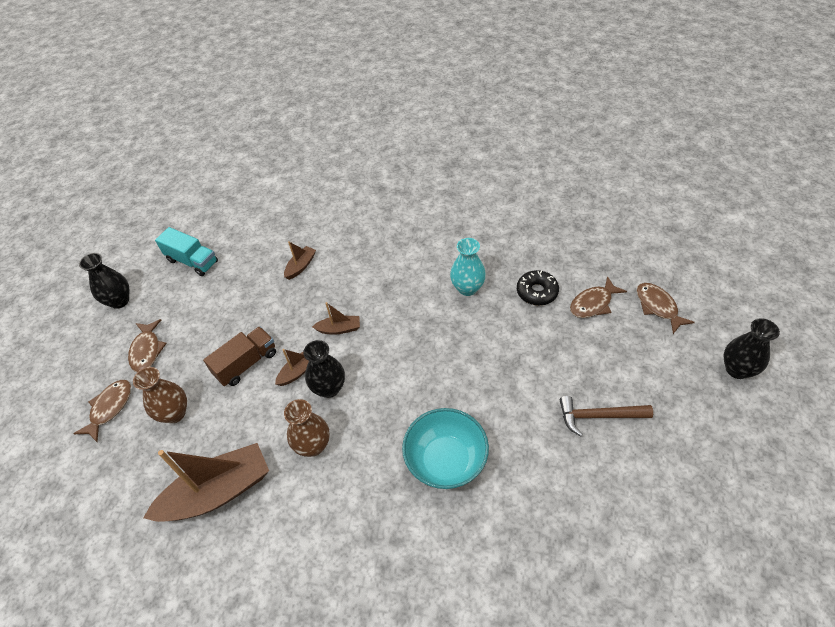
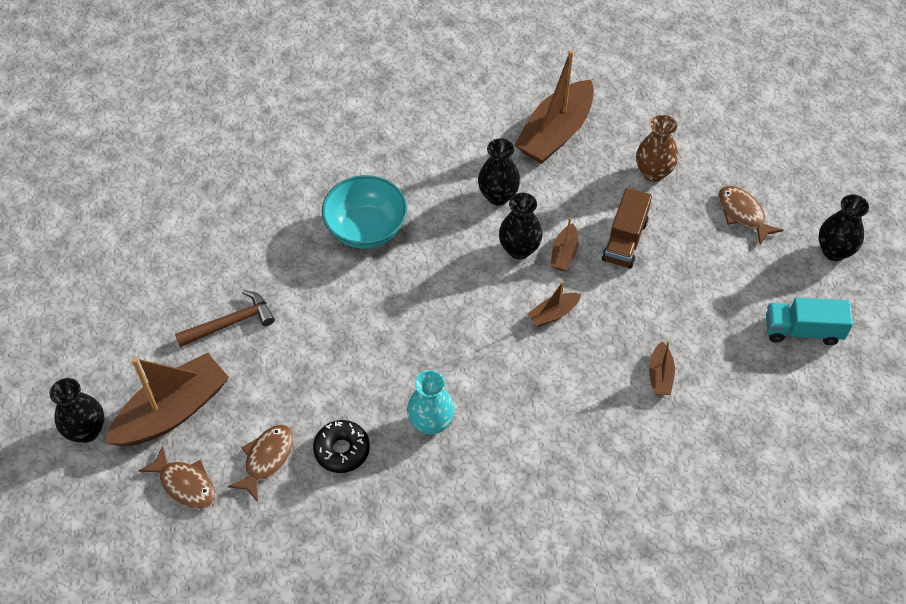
camera: 150 degrees right, 5 degrees up
(110, 408) = (721, 154): brown fish -> none
(313, 445) = (498, 196): brown vase -> black vase
(661, 360) = (172, 411): none -> brown boat

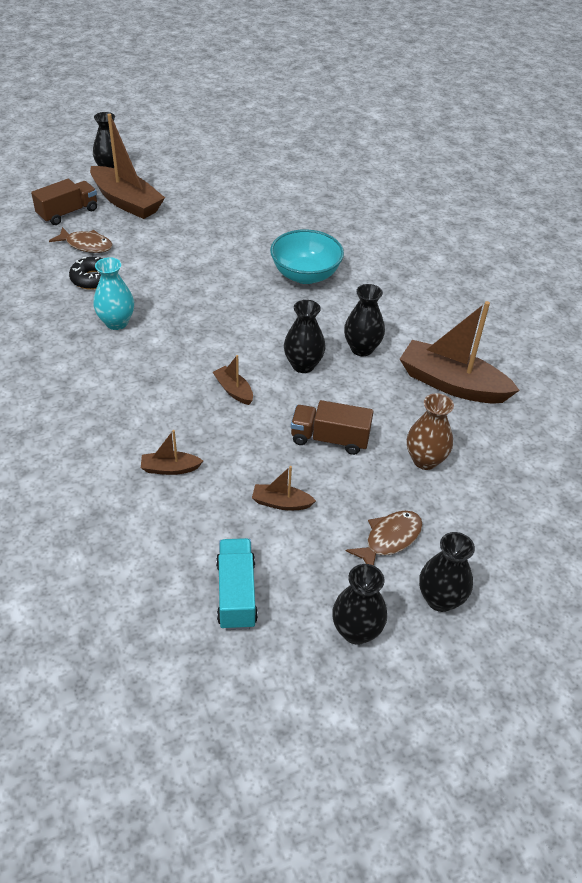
camera: 80 degrees right, 10 degrees down
(185, 484) = (68, 213): brown fish -> brown truck
(230, 323) = (204, 218): brown hammer -> none
(564, 253) = (304, 395): brown boat -> brown boat (281, 503)
(801, 191) = (440, 599): none -> black vase

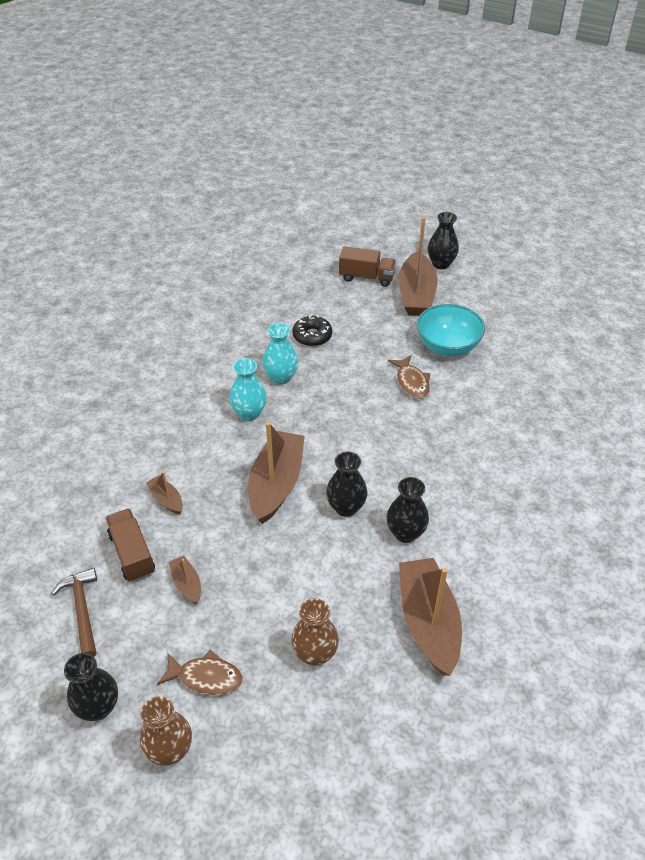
camera: 55 degrees right, 0 degrees up
(86, 245) = (343, 309): brown fish -> brown fish (411, 382)
(133, 363) = (249, 413): none -> turquoise vase
(234, 390) = (276, 484): brown boat -> brown boat, size x2.15
(236, 593) = (82, 610): turquoise truck -> brown hammer
(305, 275) = (455, 443): turquoise bowl -> turquoise bowl (447, 346)
(329, 439) = (280, 574): brown truck -> brown truck (132, 554)
(440, 599) = (170, 750): black vase -> brown vase

